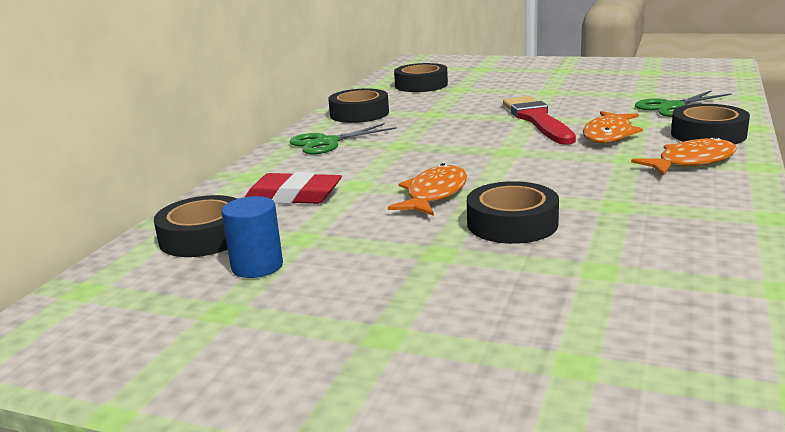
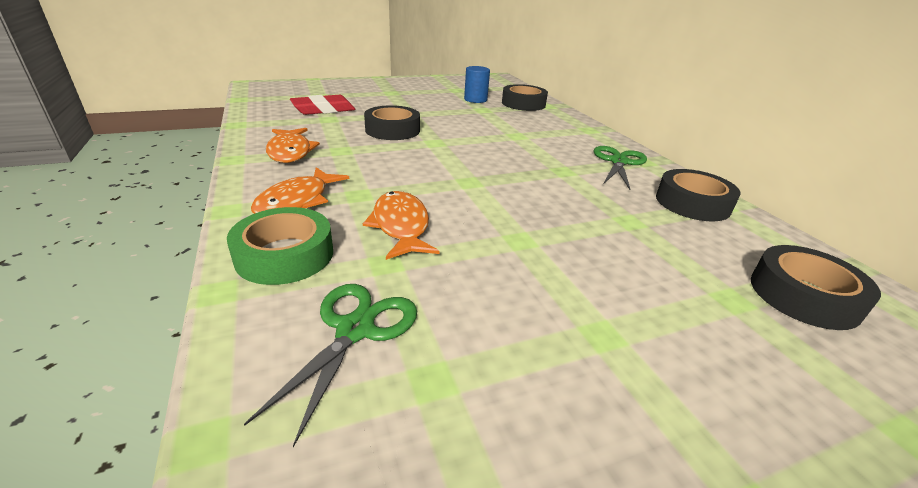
camera: 135 degrees right, 10 degrees up
(293, 196) = (534, 124): red eraser -> red eraser (323, 109)
(434, 194) = (461, 138): orange fish -> orange fish (290, 152)
(537, 120) = (507, 237): red brush -> none
(708, 134) = (285, 255): black tape -> green tape

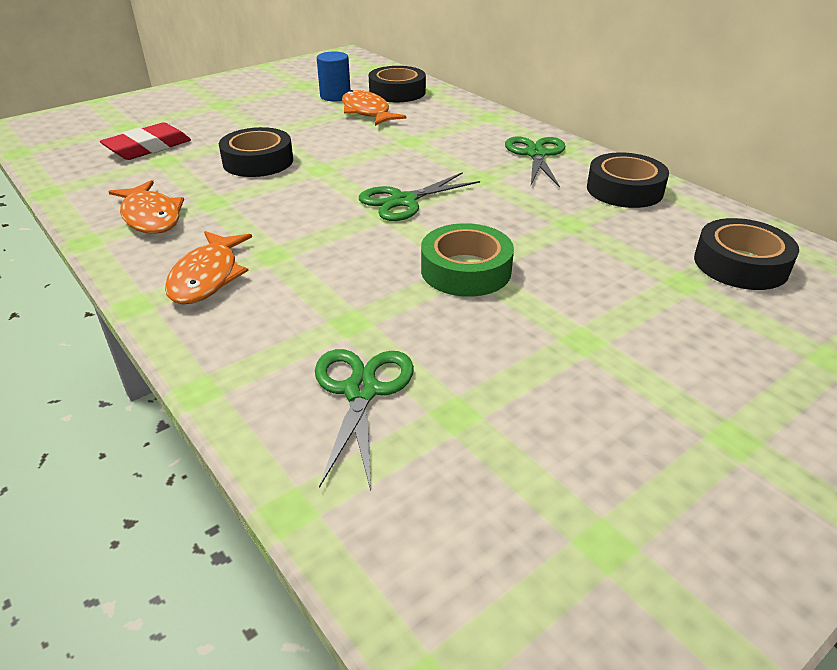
camera: 15 degrees left, 5 degrees up
(285, 255) = (239, 339): green tape -> green tape (466, 270)
(401, 226) = (342, 280): orange fish -> orange fish (367, 112)
(487, 176) = (403, 201): none -> green scissors

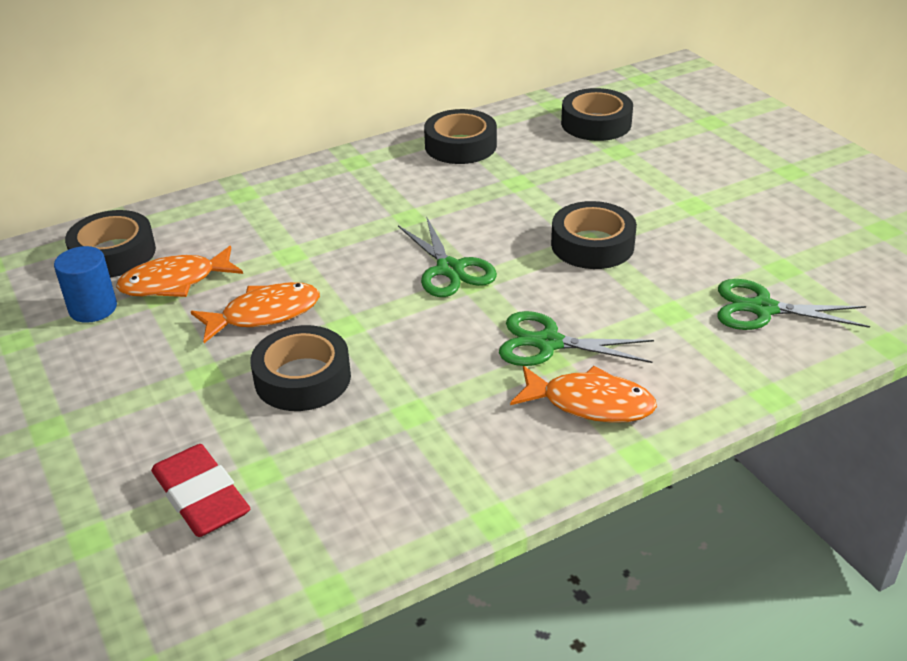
camera: 80 degrees left, 0 degrees up
(151, 217) = (441, 464): orange fish -> orange fish (264, 314)
(466, 270) = (592, 245): green tape -> black tape
(536, 154) = (364, 178): green scissors -> green scissors (548, 343)

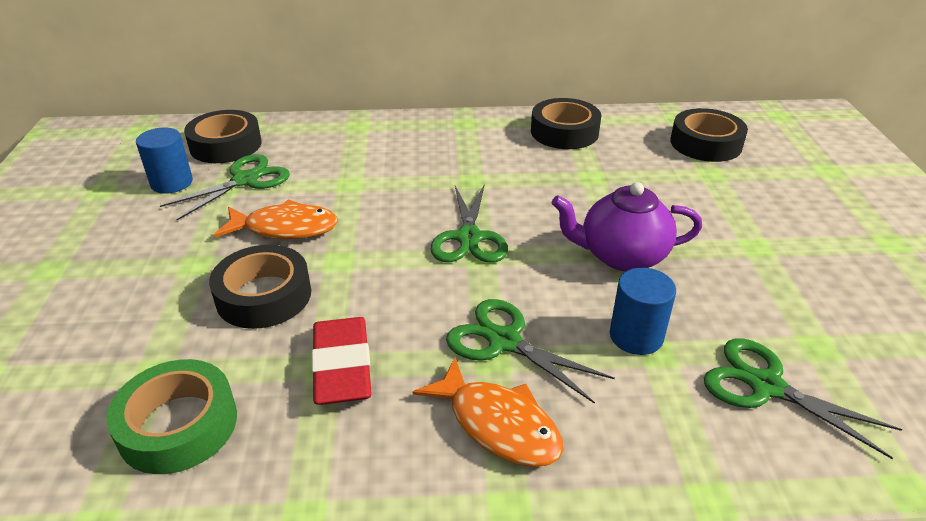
camera: 25 degrees right, 0 degrees up
(175, 282) = (245, 180): orange fish -> green scissors
(201, 496) = (89, 376): red eraser -> red eraser (342, 366)
(328, 500) = (178, 425): none -> green tape
(592, 245) = (621, 256): black tape -> purple teapot
(647, 304) = (636, 336): none -> blue cylinder

